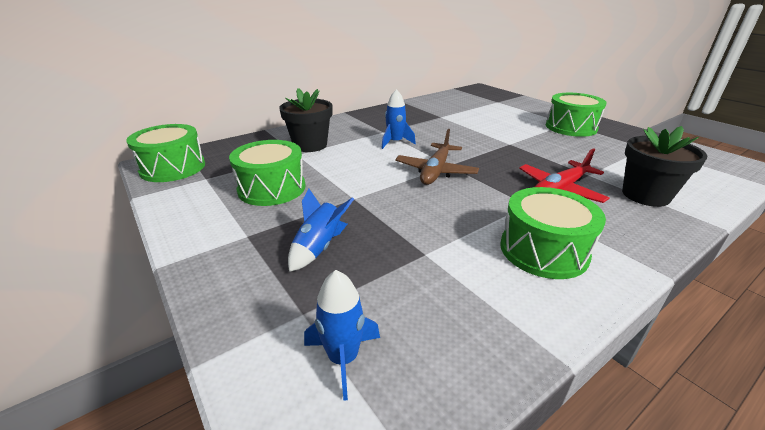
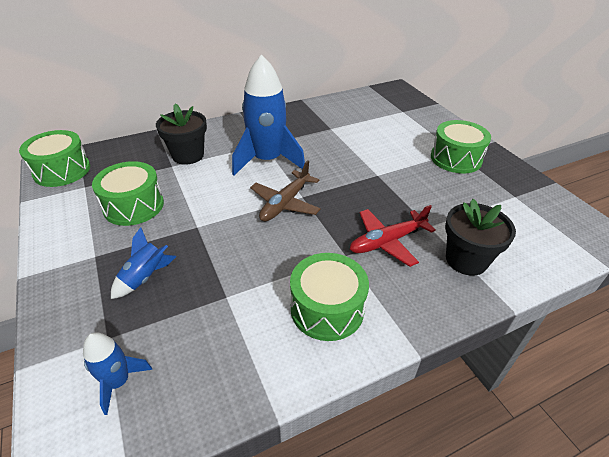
camera: 10 degrees right, 10 degrees up
(395, 142) = (267, 160): blue rocket -> blue rocket, size x2.06

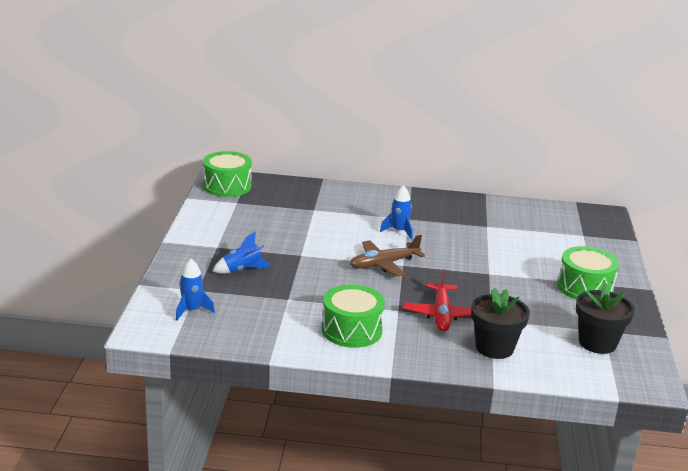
camera: 30 degrees right, 15 degrees down
(134, 206) = (264, 226): green drum -> none
(188, 155) = (333, 206): black flower pot -> black flower pot (597, 343)
(267, 160) = (399, 231): blue rocket -> blue rocket, size x0.49
(387, 242) = (441, 315): red plane -> red plane turned 90 degrees counterclockwise

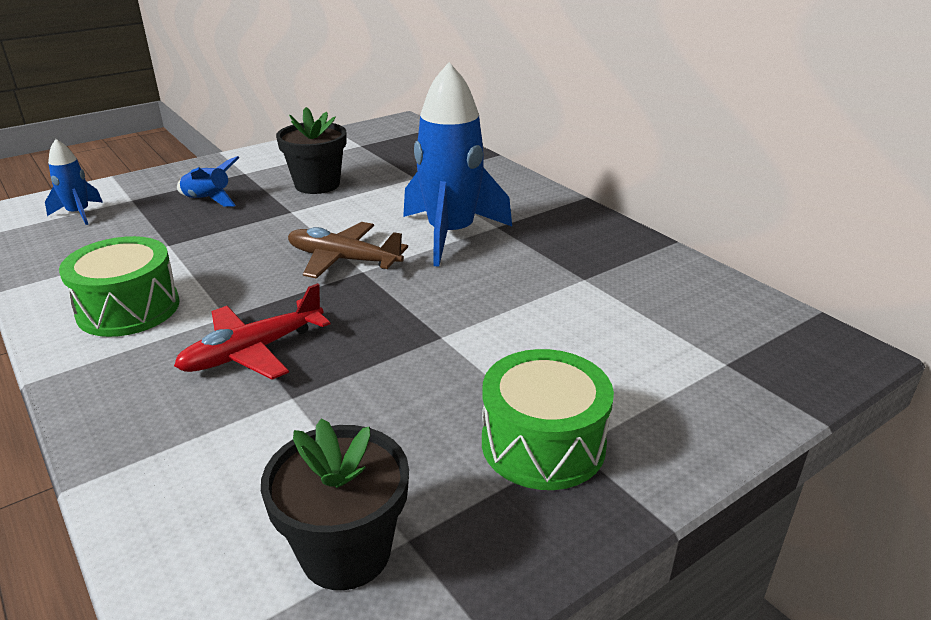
camera: 50 degrees right, 5 degrees up
(227, 186) = (388, 130): green drum -> none
(399, 231) = (451, 234): blue rocket -> blue rocket, size x2.06
(494, 348) = (196, 439): black flower pot -> black flower pot (317, 184)

